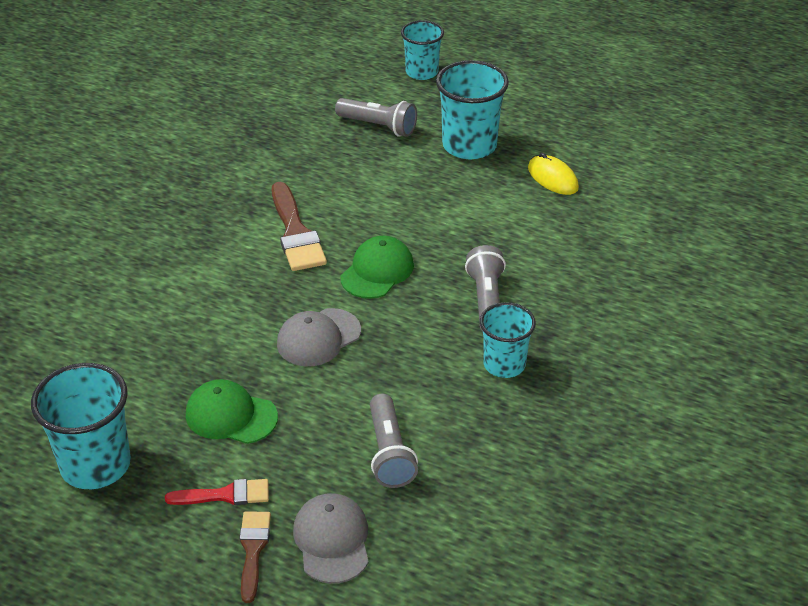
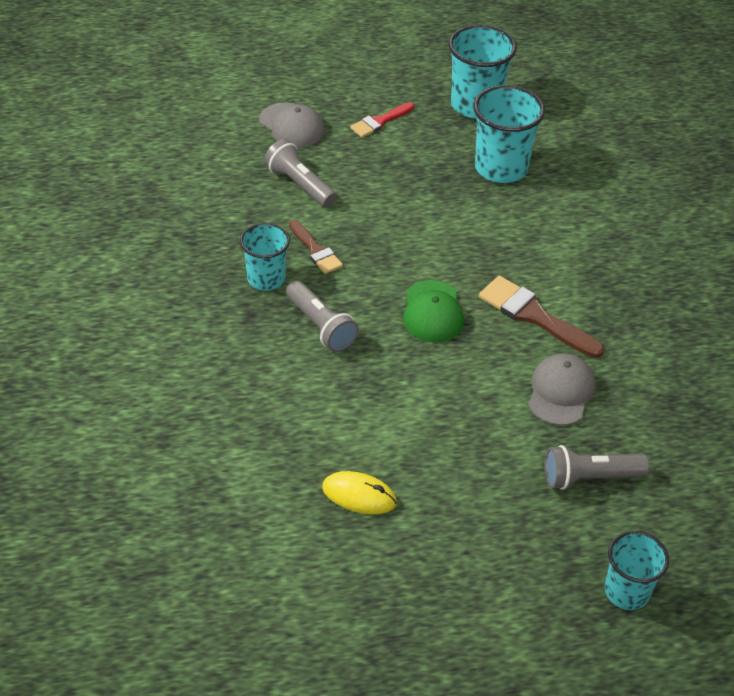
camera: 145 degrees right, 5 degrees up
(231, 416) = (426, 163): green cap -> none
(253, 550) = (333, 103): brown brush -> brown brush (315, 250)
(318, 338) = (423, 238): grey cap -> grey cap (560, 392)
(469, 145) = (476, 498): turquoise cup -> turquoise cup (501, 168)

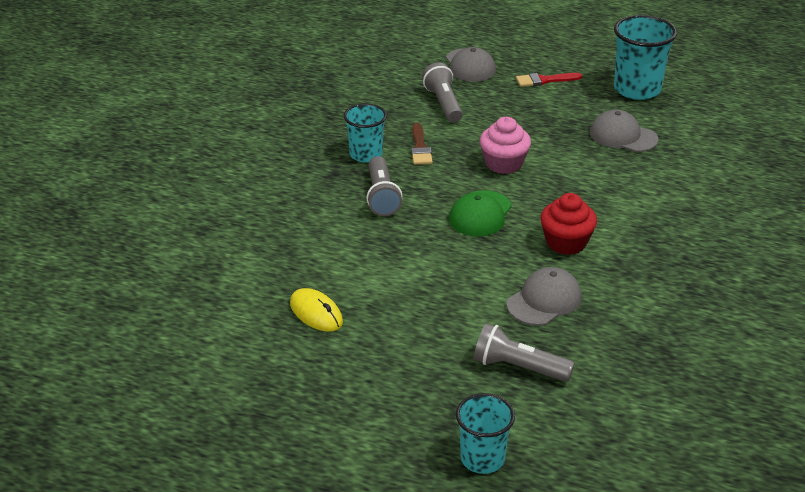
camera: 30 degrees right, 10 degrees down
(412, 241) = (503, 163): none -> pink cupcake
(501, 168) = (623, 136): turquoise cup -> grey cap
(534, 316) = (566, 242): brown brush -> red cupcake

